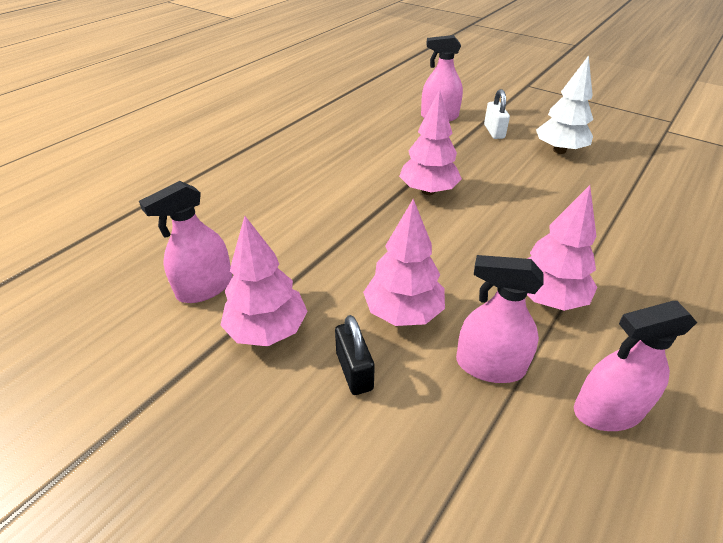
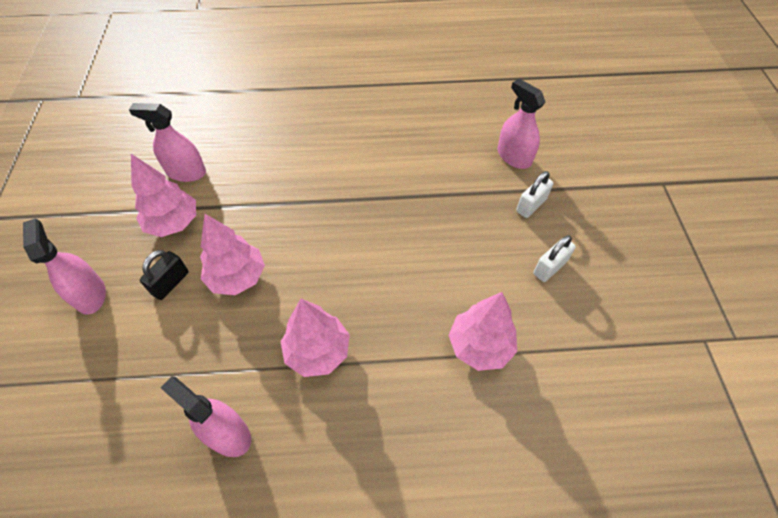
camera: 50 degrees right, 15 degrees up
(428, 191) = (388, 214): pink tree -> pink tree (480, 346)
(490, 365) = (222, 349): pink spray bottle -> pink spray bottle (90, 294)
(559, 150) = (550, 267): white tree -> white padlock

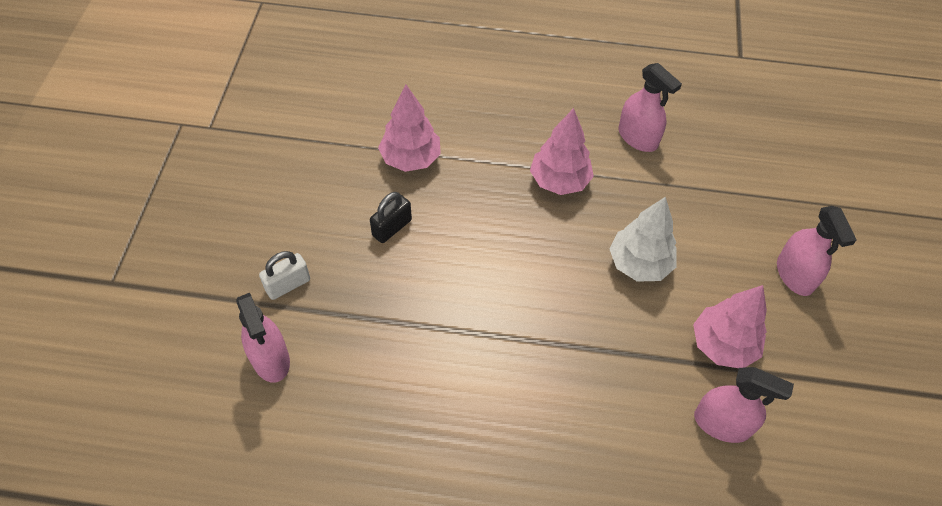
camera: 170 degrees left, 0 degrees up
(170, 283) = (711, 271): black padlock -> black padlock (392, 228)
(237, 277) = (639, 264): pink tree -> white tree
(550, 267) = (308, 212): white padlock -> none

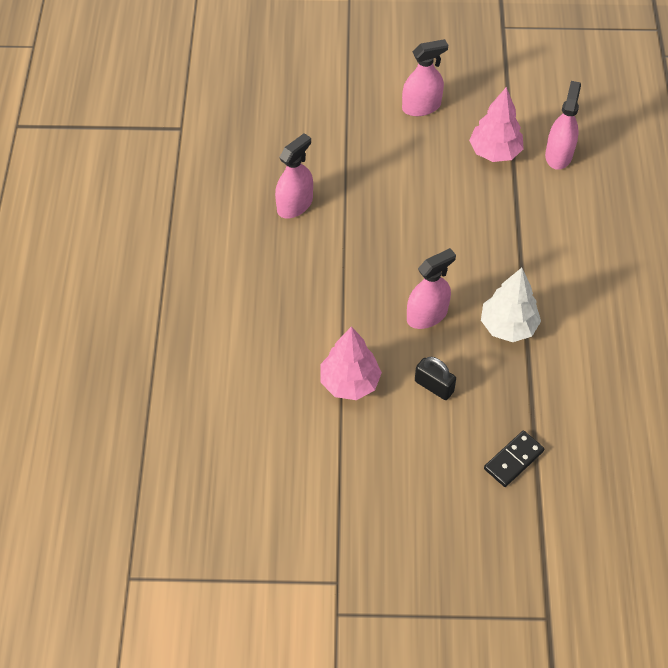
camera: 95 degrees left, 0 degrees up
(270, 359) = (589, 457): pink spray bottle -> pink spray bottle (427, 315)
(288, 285) = (513, 460): white padlock -> black domino
(559, 181) = (356, 261): pink tree -> none
(639, 264) = (433, 203): white tree -> white tree (508, 326)

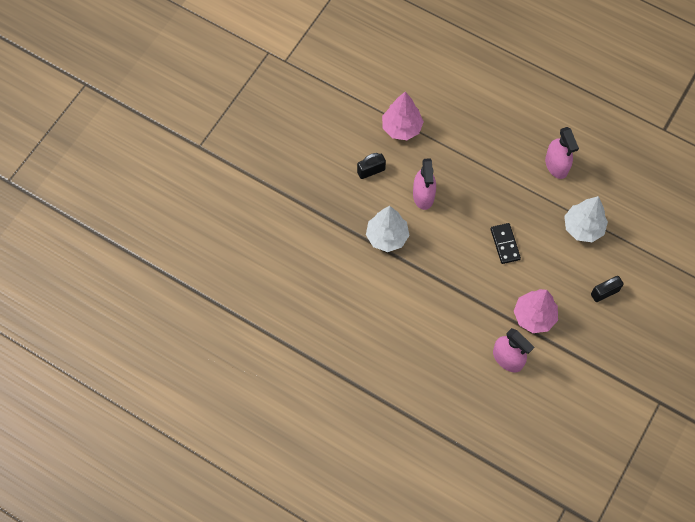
camera: 120 degrees right, 10 degrees up
(358, 152) = (583, 227): none -> white tree
(421, 106) = (604, 292): pink spray bottle -> black padlock
(513, 460) = (297, 185): black domino -> black domino (505, 244)

